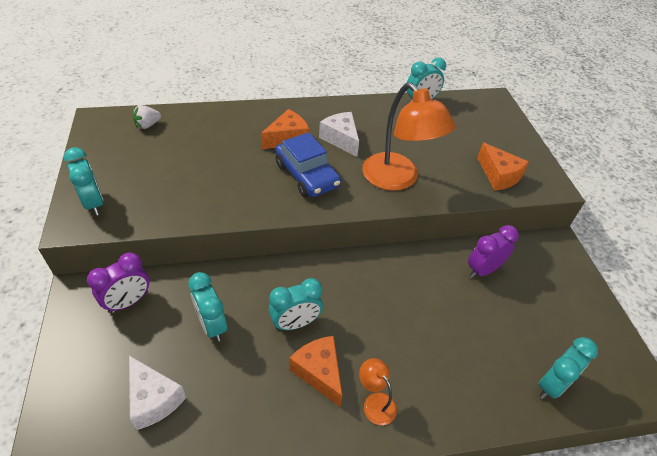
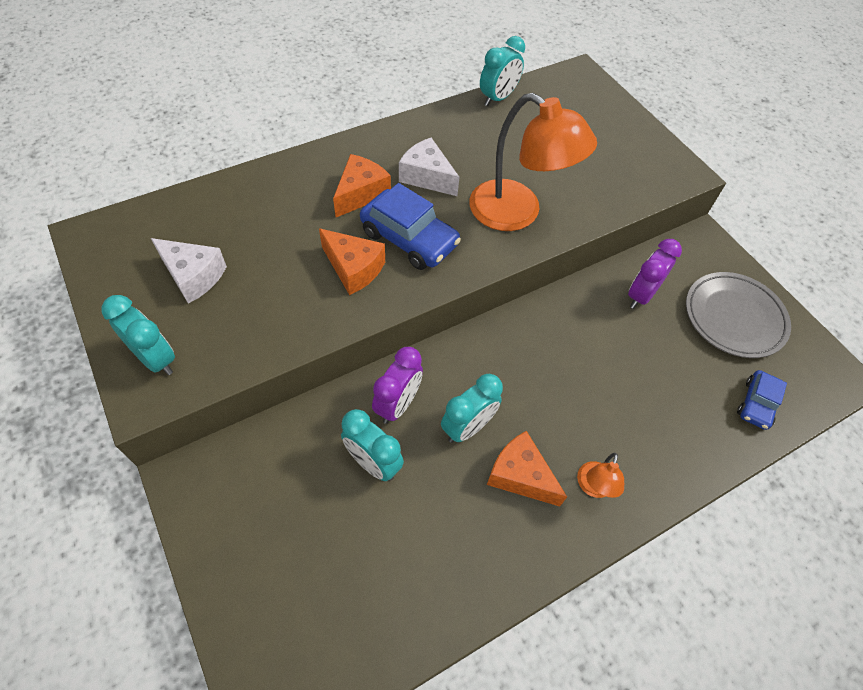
camera: 20 degrees left, 10 degrees up
(128, 302) = (256, 469): purple clock -> purple clock (398, 404)
(148, 125) = (166, 224): white strawberry -> none
(153, 399) = (350, 575): white cheese -> white cheese (193, 276)
(375, 402) = (593, 487): orange lamp -> orange lamp turned 105 degrees counterclockwise
(498, 175) = (626, 176): orange cheese -> orange cheese (353, 268)
(552, 385) = (756, 404): turquoise clock -> blue car
(559, 310) = (734, 317): none -> grey plate

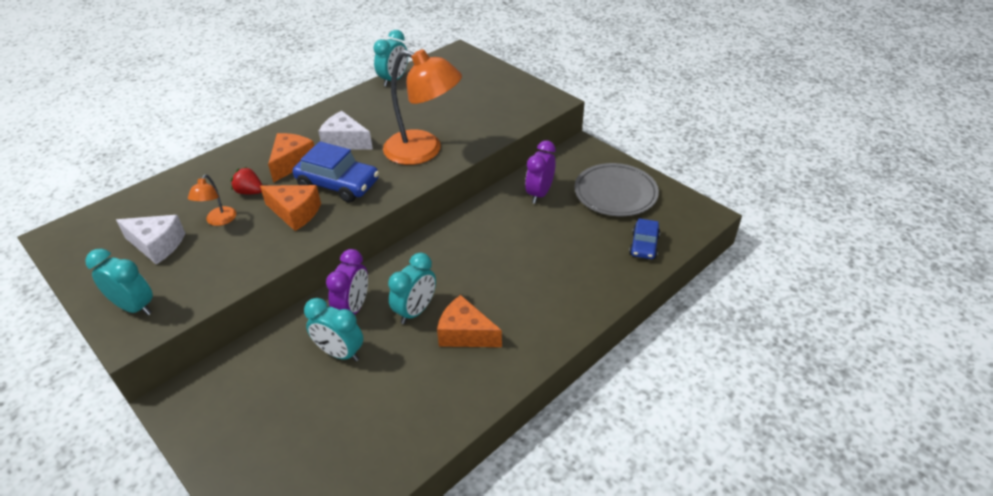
camera: 10 degrees left, 15 degrees down
(307, 225) = (250, 192): none -> red strawberry
(593, 487) = (526, 328): orange lamp -> orange lamp (218, 221)

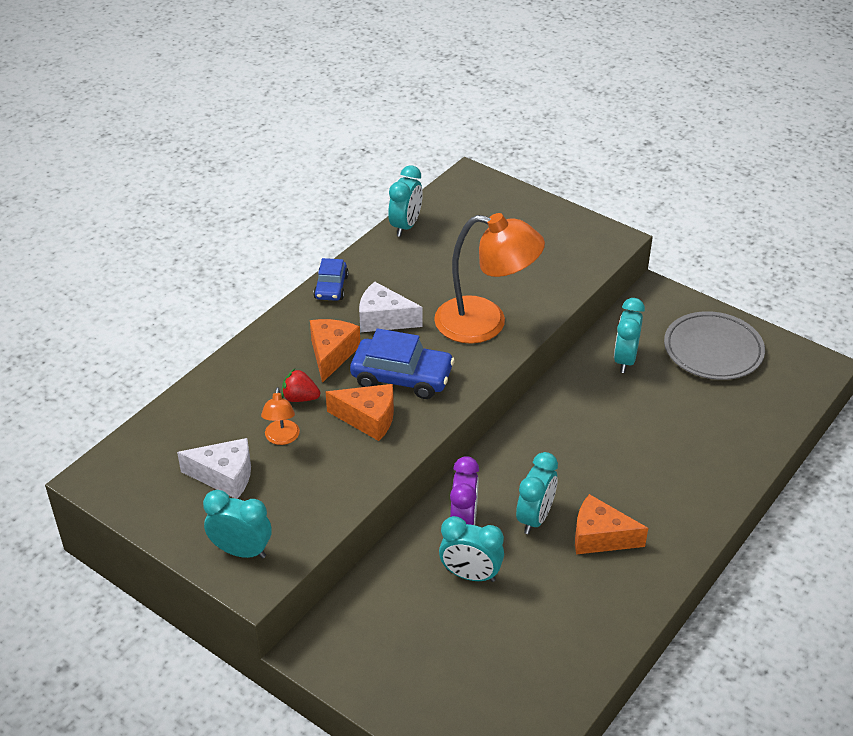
camera: 10 degrees left, 0 degrees up
(539, 194) = (625, 360): purple clock -> turquoise clock
(644, 245) = (763, 412): blue car -> blue car (331, 287)

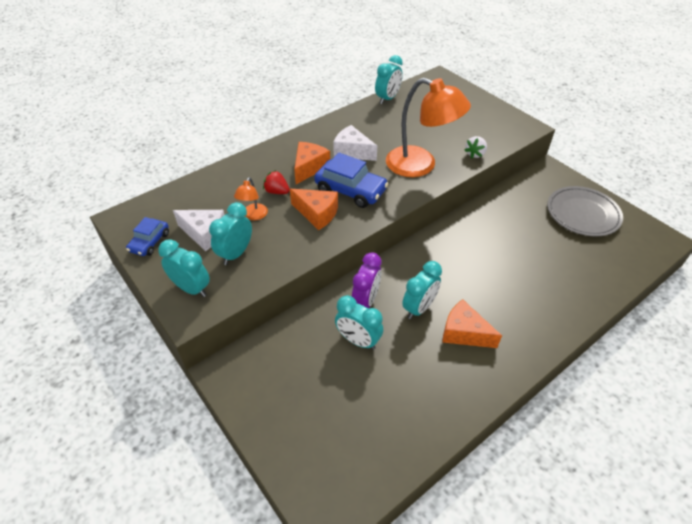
camera: 15 degrees right, 5 degrees up
(331, 287) = (325, 127): blue car -> blue car (149, 242)
(554, 293) = (475, 154): none -> white strawberry
(625, 360) = (516, 209): turquoise clock -> turquoise clock (236, 254)

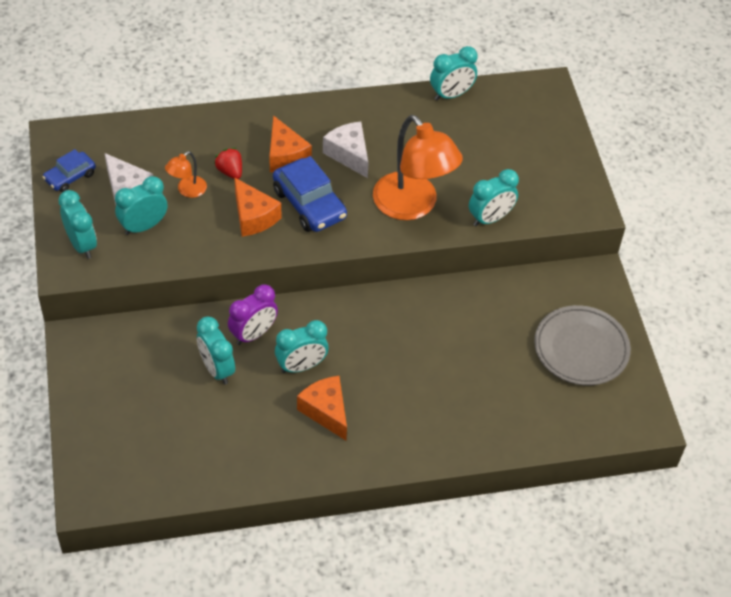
camera: 25 degrees right, 5 degrees up
(309, 168) = (285, 155): orange cheese -> orange cheese turned 105 degrees clockwise
(475, 154) = (490, 218): white strawberry -> turquoise clock

